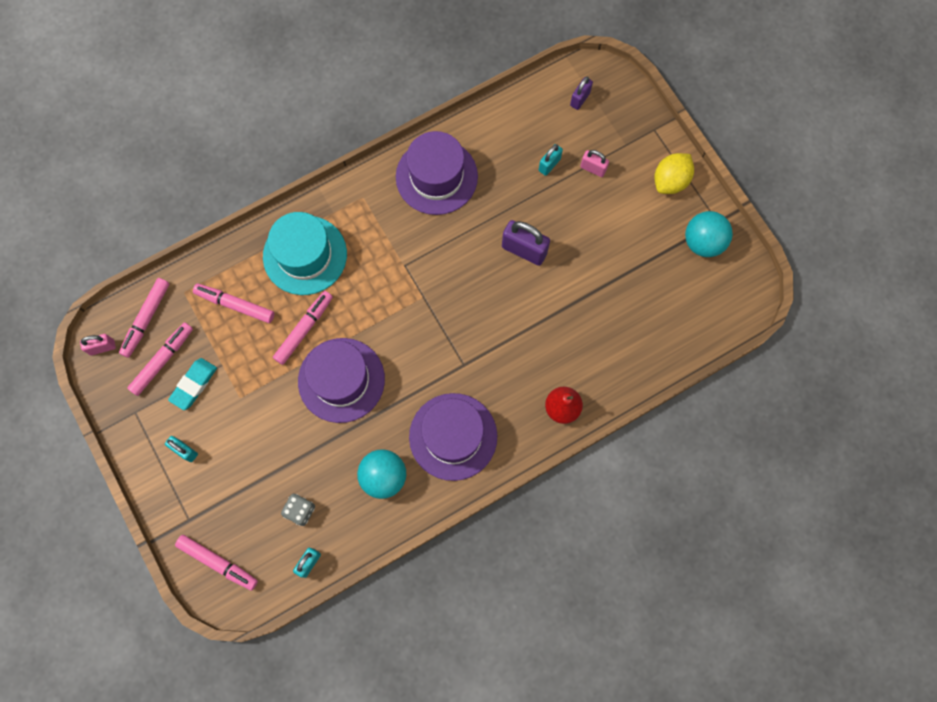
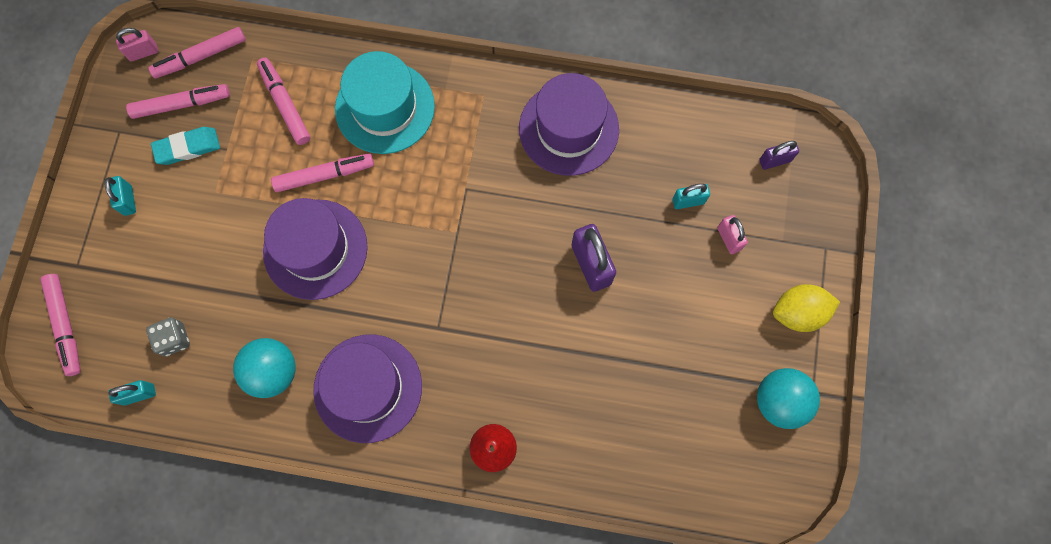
camera: 40 degrees right, 0 degrees up
(102, 347) = (143, 52): pink padlock -> pink padlock turned 45 degrees counterclockwise

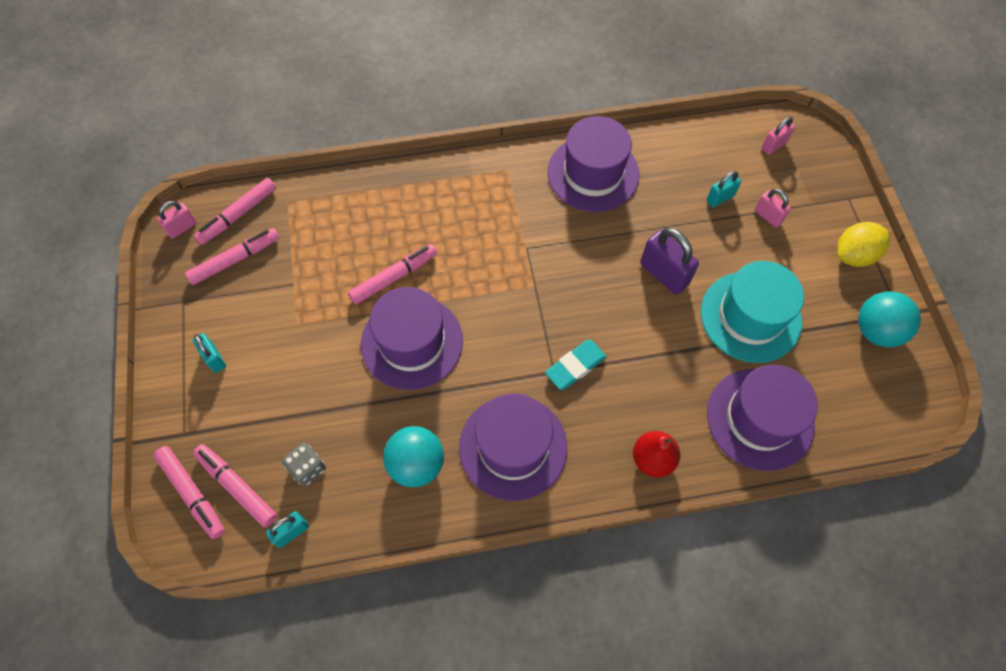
camera: 20 degrees left, 10 degrees down
(187, 148) = (255, 294): turquoise eraser -> turquoise eraser (575, 366)
(285, 104) = (333, 230): pink marker -> pink marker (237, 487)
(385, 108) = (425, 205): turquoise hat -> turquoise hat (750, 316)
(616, 447) = (760, 419): none -> purple hat
(774, 160) = (773, 145): purple padlock -> pink padlock

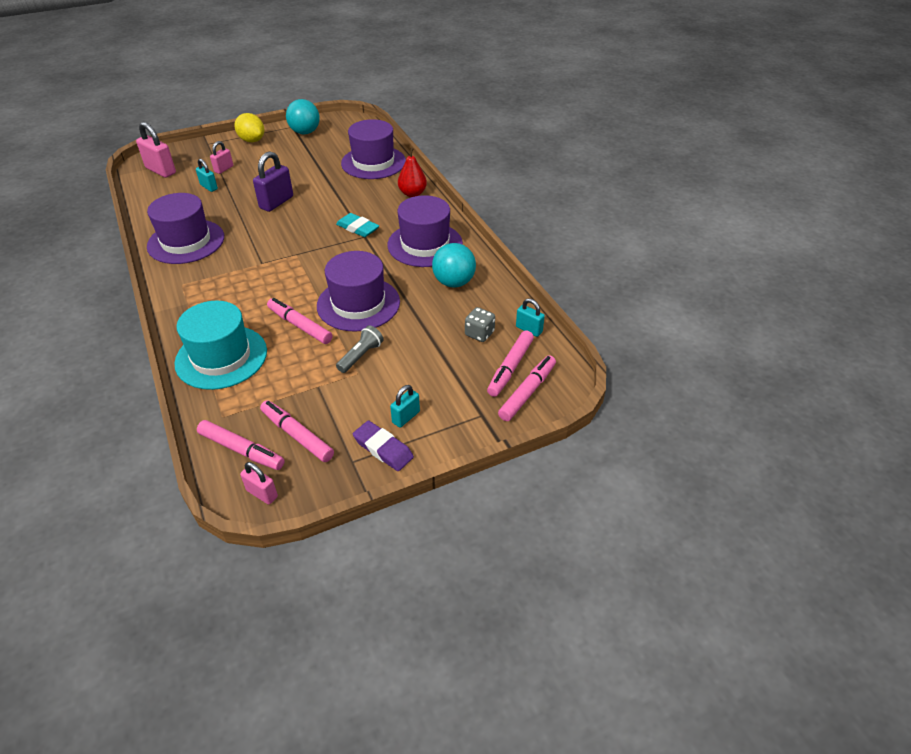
camera: 105 degrees left, 20 degrees down
(184, 330) = (383, 448): none -> purple eraser
(321, 331) = (361, 356): none -> grey flashlight
(750, 316) = (304, 170): turquoise hat -> turquoise hat (221, 357)
(773, 145) = (161, 171): pink padlock -> pink padlock, size x1.71

